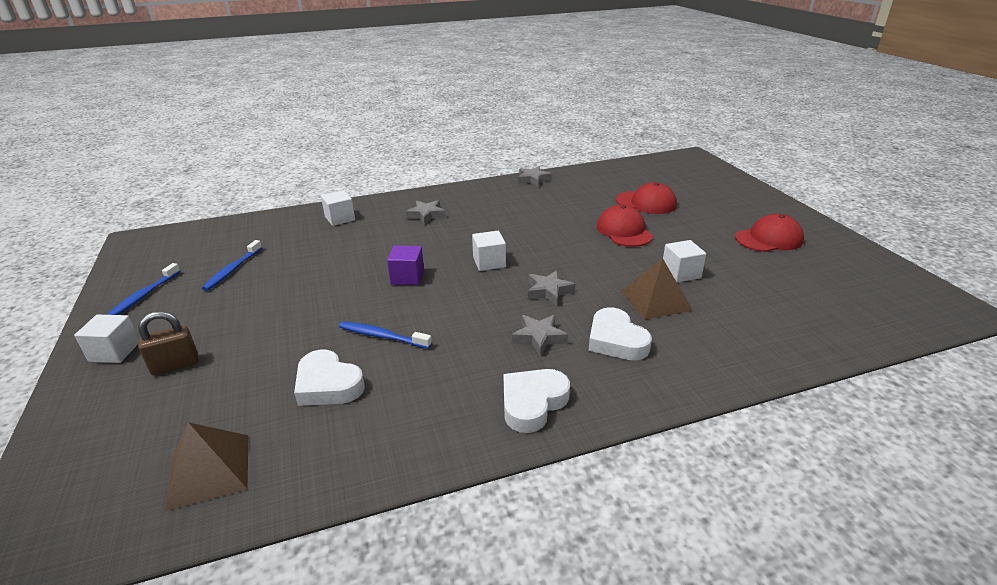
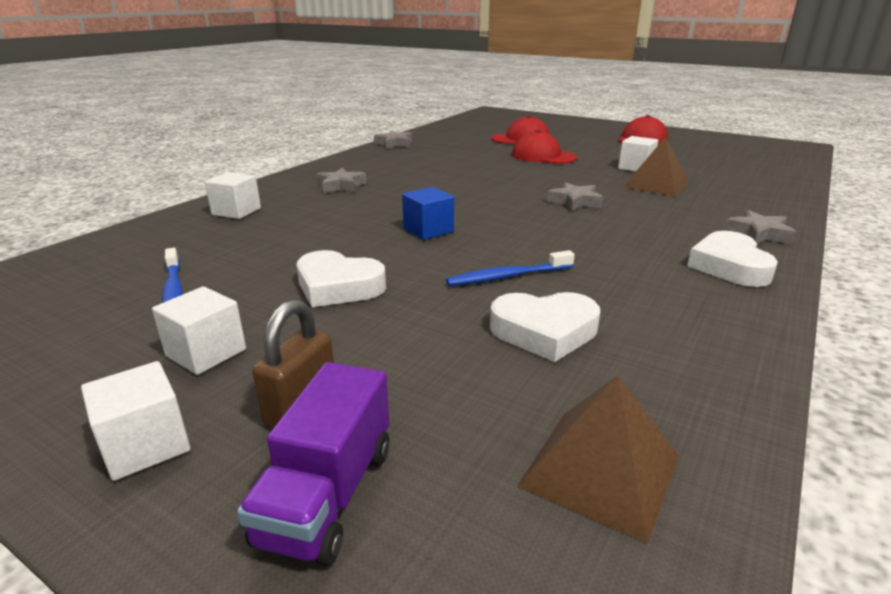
camera: 40 degrees left, 5 degrees down
(123, 411) = (328, 494): none -> purple truck
(143, 296) = (57, 368): blue toothbrush -> none
(407, 277) = (428, 230): purple cube -> blue cube
(489, 262) = (482, 199): white cube -> white cube (206, 353)
(539, 338) = (636, 229): grey star -> grey star (758, 234)
(616, 340) = (687, 212): white heart -> white heart (338, 287)

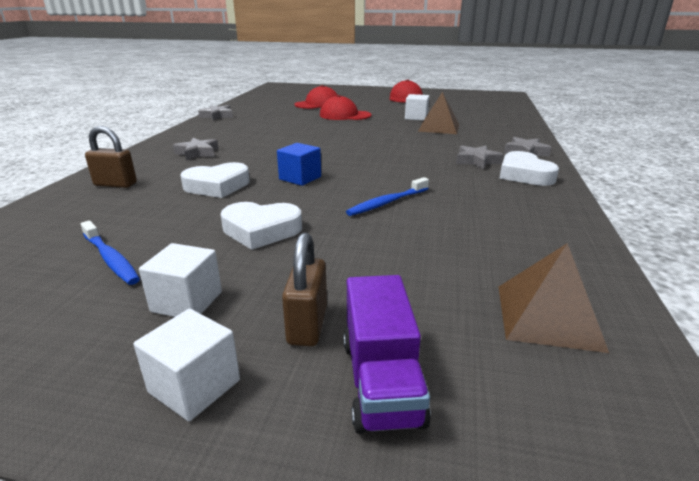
camera: 20 degrees left, 0 degrees up
(236, 211) = (115, 184): white cube -> brown padlock
(544, 332) = (443, 236): white heart -> white heart (217, 186)
(575, 202) = (393, 145): grey star -> grey star (477, 161)

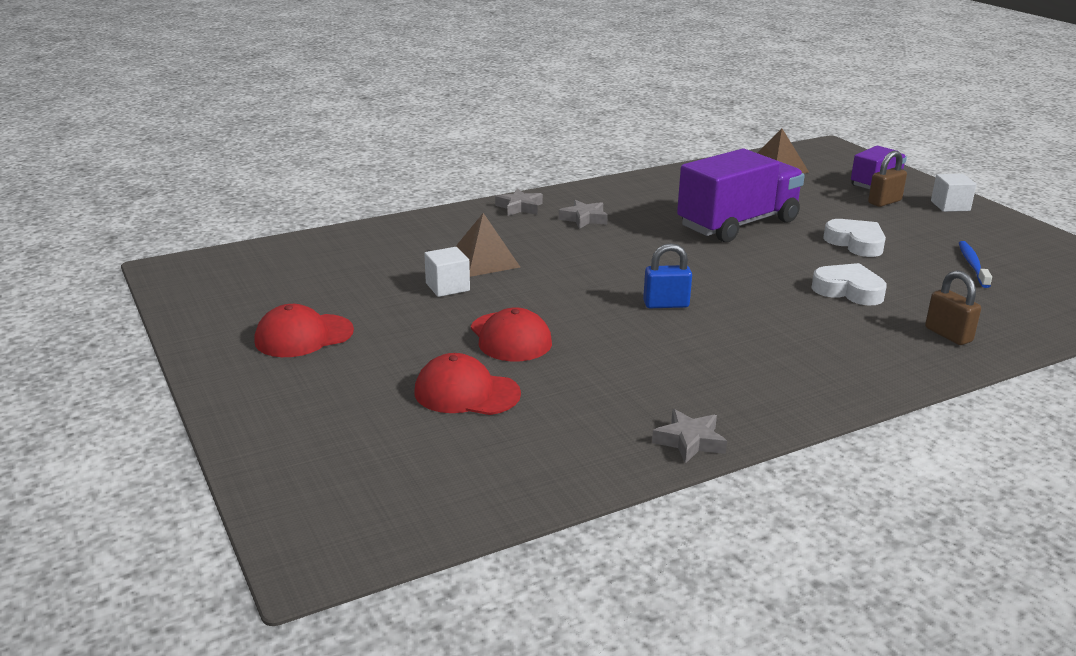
camera: 130 degrees left, 0 degrees up
(187, 302) = (936, 229): white cube -> none
(197, 153) = (823, 348): grey star -> none
(300, 178) = (764, 268): blue cube -> none
(313, 142) = (666, 304): none -> blue padlock
(387, 202) = (738, 224): blue toothbrush -> purple truck
(524, 175) = (590, 198): white heart -> none

